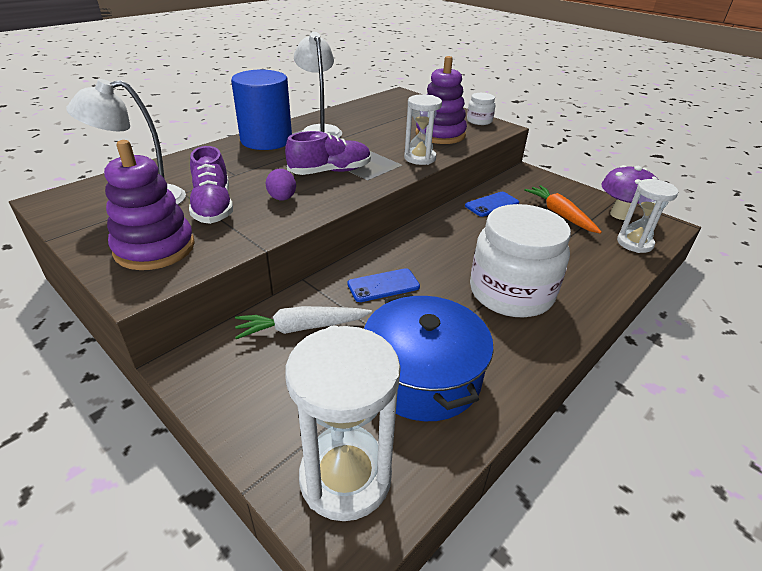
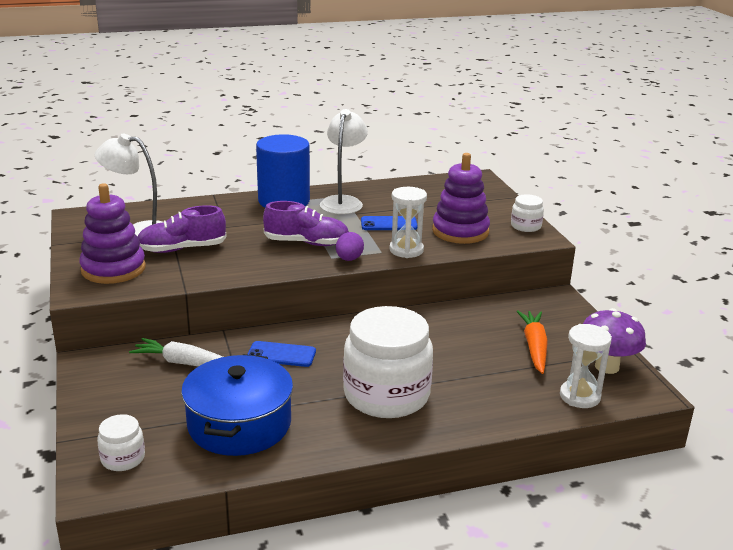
camera: 30 degrees right, 10 degrees down
(213, 206) = (182, 249): purple shoe -> purple shoe turned 60 degrees clockwise
(282, 198) = (240, 256): purple egg -> purple egg (349, 259)
(345, 477) = (123, 458): white hourglass -> white jar
(492, 204) = (471, 318): blue phone -> blue phone (389, 224)

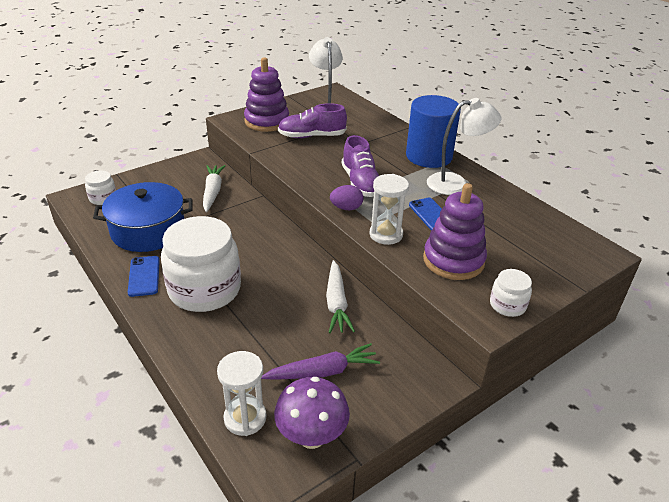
camera: 70 degrees right, 10 degrees up
(182, 249) = (311, 136): purple shoe -> purple shoe turned 60 degrees counterclockwise
(281, 354) = (241, 227): blue phone -> blue phone (144, 276)
(446, 322) = (336, 303): none -> white carrot
(534, 347) = (323, 371): orange carrot -> purple carrot

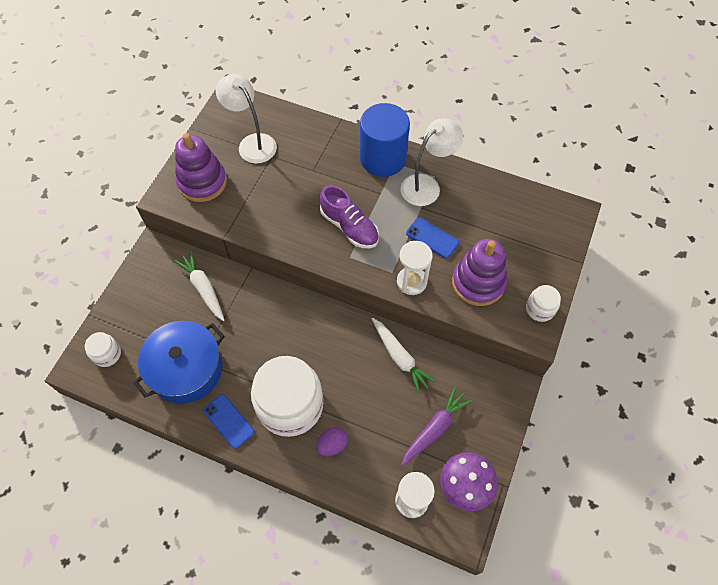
camera: 30 degrees left, 25 degrees up
(311, 136) = (261, 183): purple shoe -> none
(346, 208) = (360, 267): purple egg -> purple egg (332, 445)

